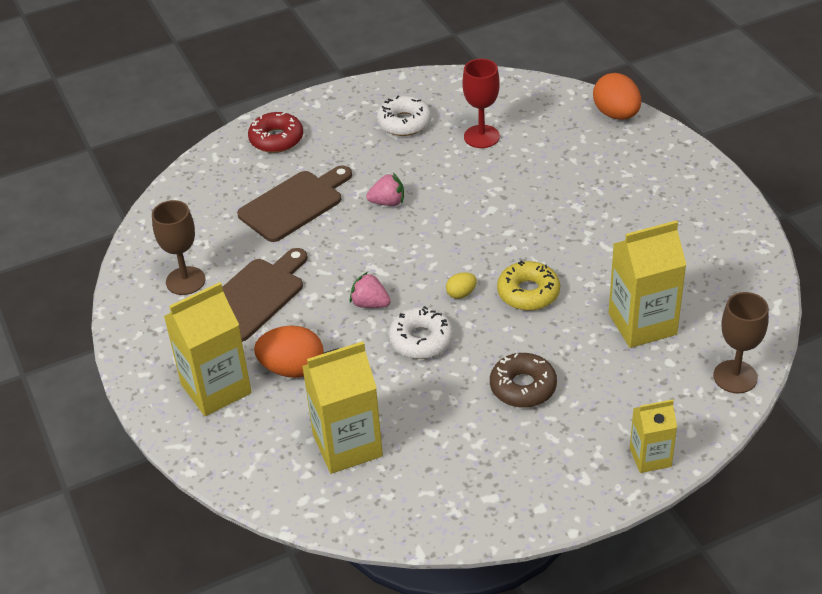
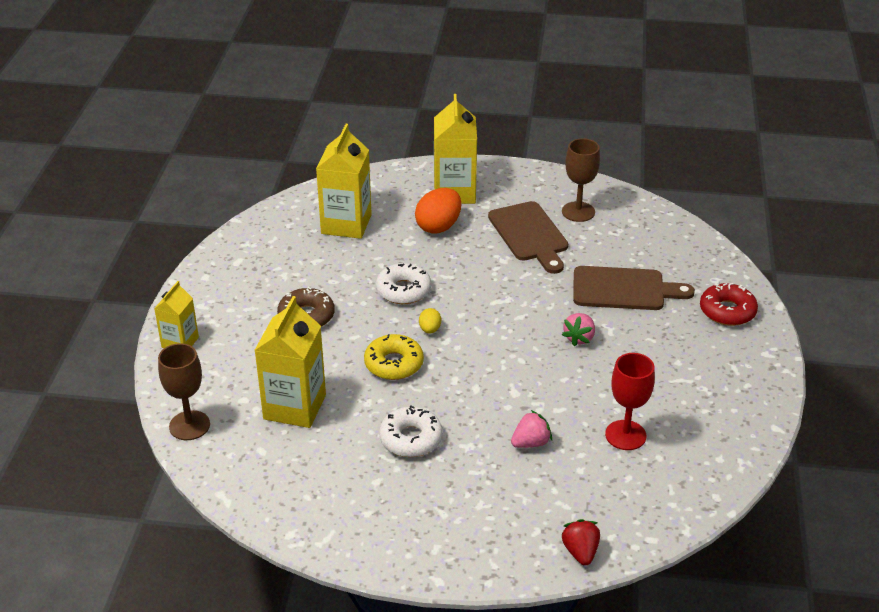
camera: 120 degrees right, 5 degrees down
(294, 204) = (623, 289): brown cutting board -> brown cutting board turned 75 degrees counterclockwise
(370, 304) = (466, 282): pink strawberry -> pink strawberry (530, 443)
(404, 122) = (691, 395): white donut -> white donut (411, 439)
(616, 114) = (580, 552): orange egg -> red strawberry

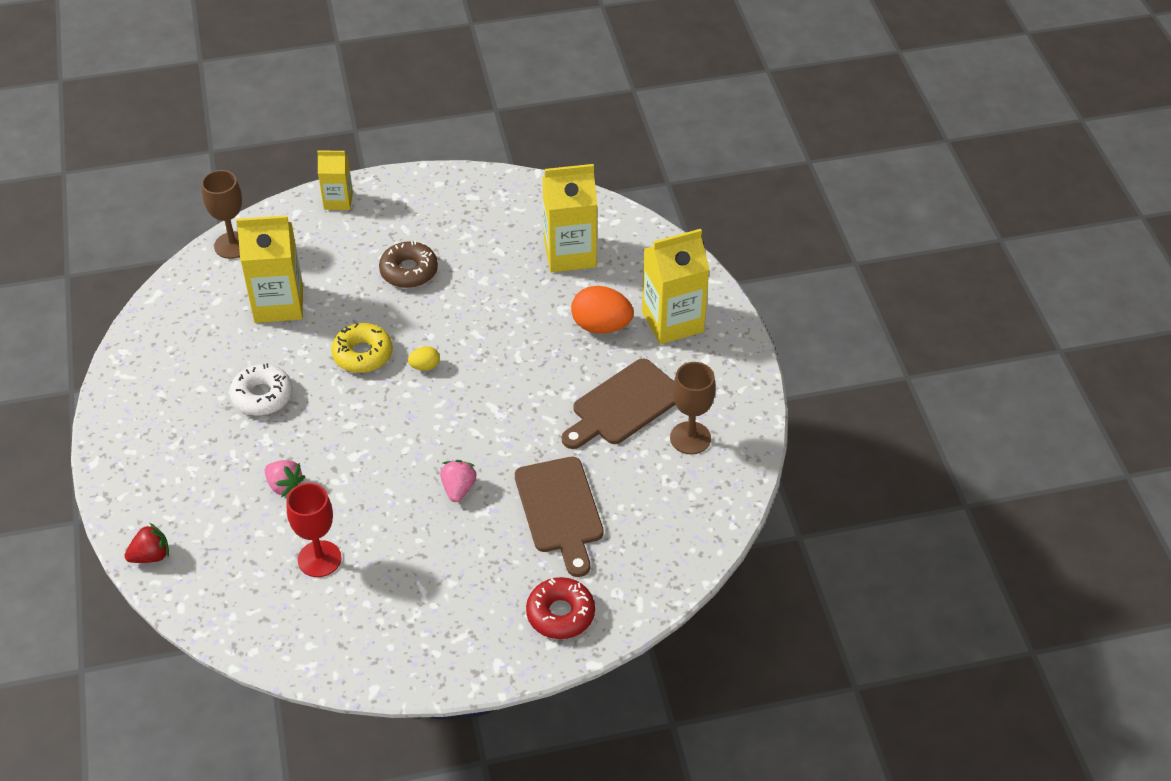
camera: 70 degrees right, 10 degrees up
(403, 290) = (479, 329): white donut -> none
(579, 338) = (458, 489): pink strawberry -> pink strawberry turned 90 degrees clockwise

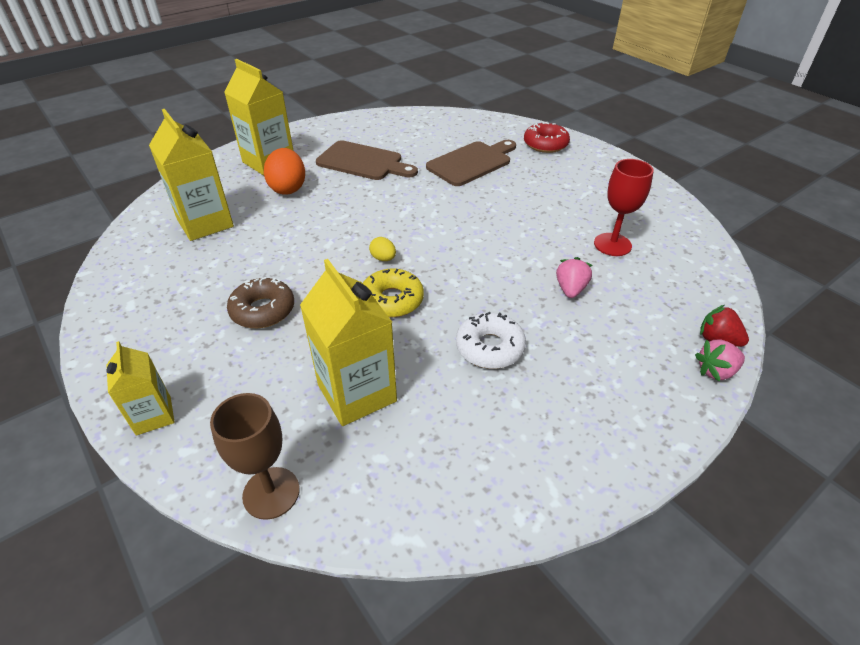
camera: 115 degrees left, 5 degrees down
(458, 489) = (491, 204): pink strawberry -> pink strawberry (715, 371)
(690, 438) = (375, 135): brown goblet -> none

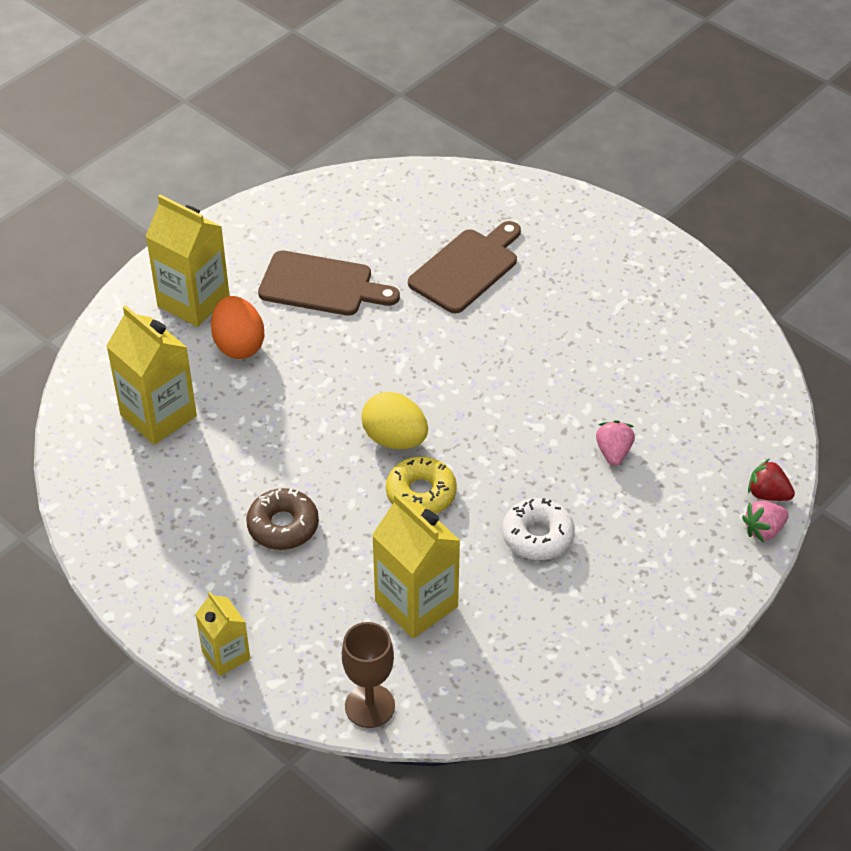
camera: 10 degrees left, 5 degrees up
(383, 258) = (395, 439): yellow egg -> yellow egg, size x2.00
(545, 144) = (559, 220): red donut -> none
(612, 244) = (656, 383): red goblet -> none

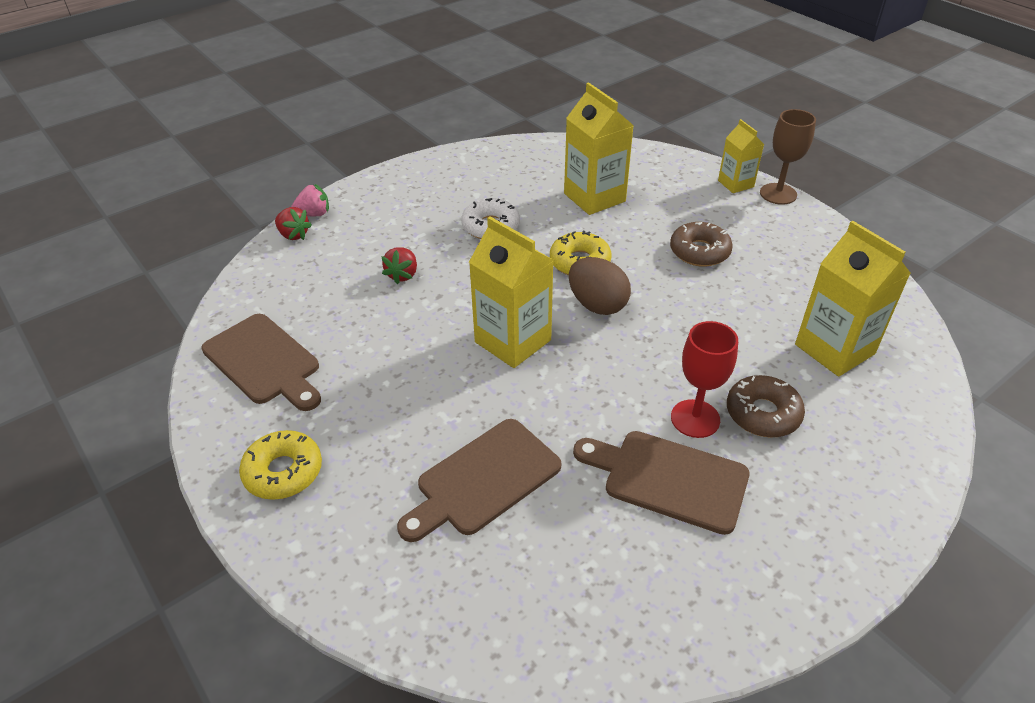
camera: 170 degrees left, 5 degrees down
(193, 301) = (829, 476): yellow carton -> yellow carton (513, 341)
(239, 345) = (762, 413): orange egg -> brown donut
(298, 334) = (695, 418): none -> red goblet
(370, 706) = (633, 153): brown goblet -> brown goblet (778, 194)
(395, 439) = (597, 305): yellow egg -> brown egg
(613, 452) = (403, 275): pink strawberry -> red strawberry
(625, 256) = (283, 472): none -> yellow donut
(699, 340) = (264, 361): none -> brown cutting board

